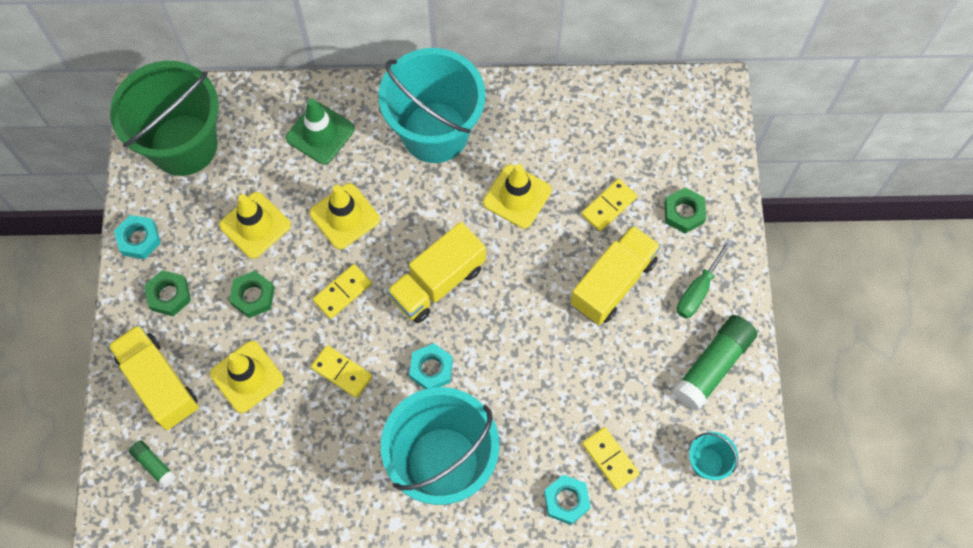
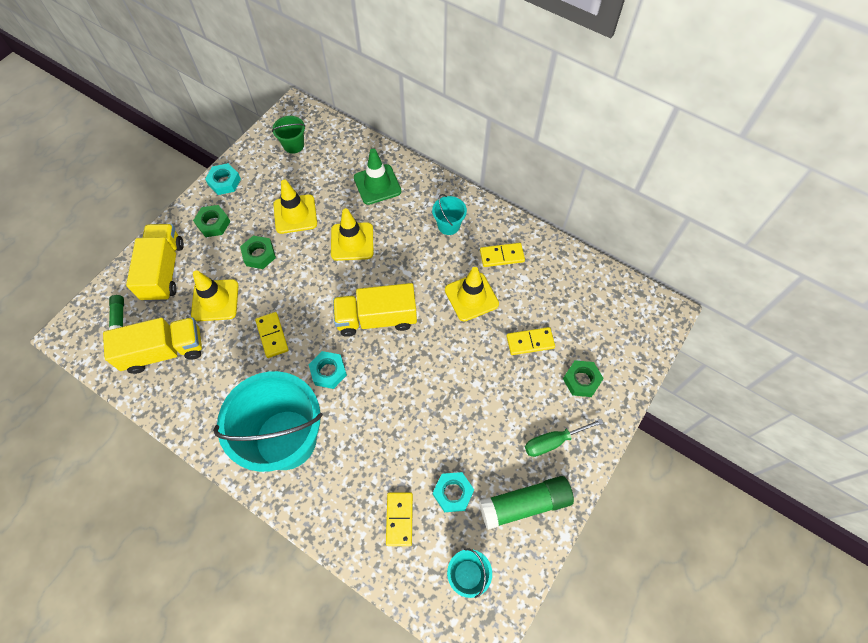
camera: 35 degrees right, 5 degrees down
(183, 145) = (293, 145): green bucket -> green bucket, size x0.43
(342, 292) = (313, 286): yellow domino -> yellow domino (502, 256)
(435, 132) = (448, 225): turquoise bucket -> turquoise bucket, size x0.43
(566, 500) = (346, 527): turquoise nut -> turquoise nut (453, 493)
(613, 283) = (494, 395): yellow truck -> yellow truck (164, 351)

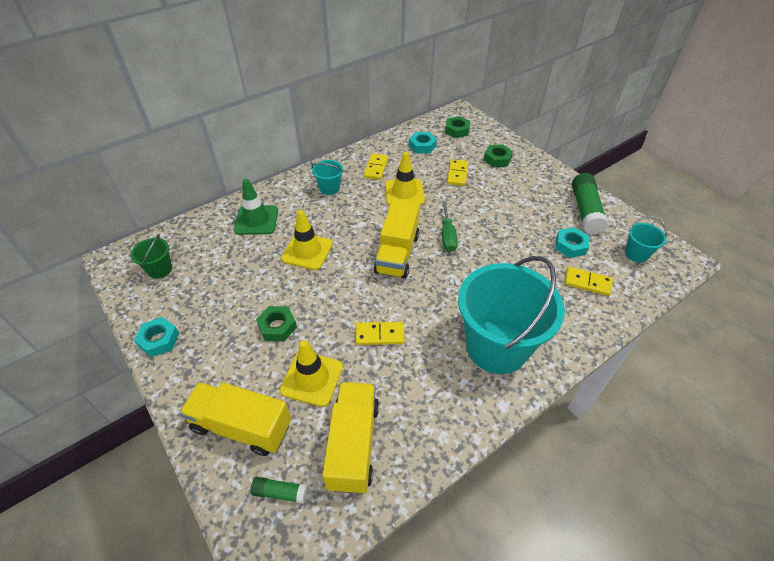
camera: 70 degrees left, 15 degrees down
(213, 223) = (209, 361): green nut -> green nut (457, 130)
(295, 214) = (247, 286): yellow traffic cone -> none
(328, 371) = (437, 299): turquoise nut -> turquoise nut (422, 146)
(553, 441) = (540, 184): green screwdriver -> green screwdriver (447, 235)

